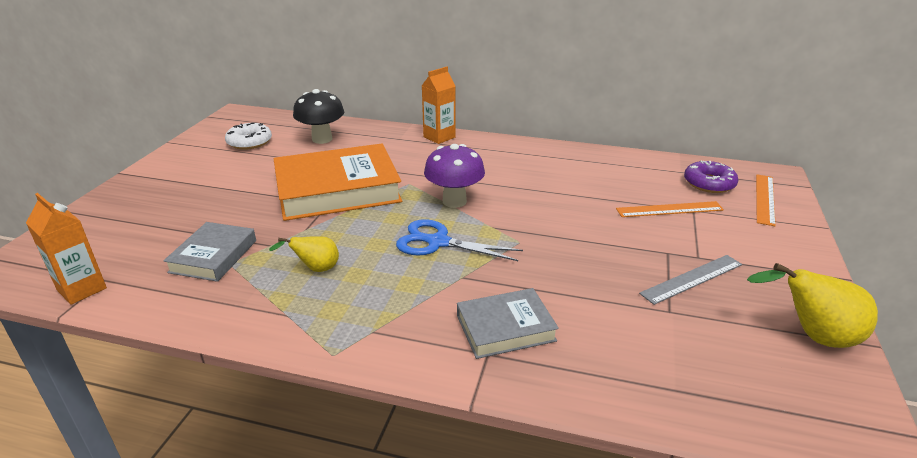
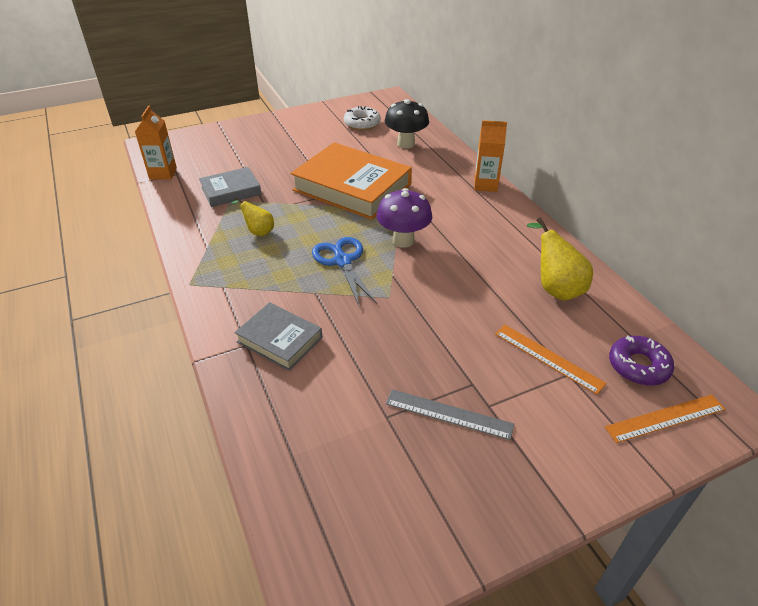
camera: 50 degrees right, 10 degrees up
(813, 336) = (446, 525): yellow pear -> yellow pear (555, 288)

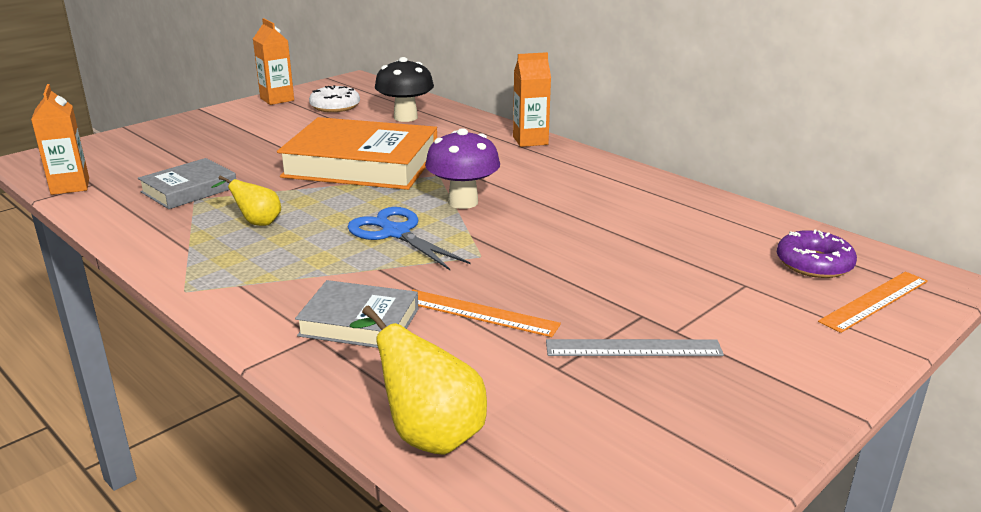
camera: 20 degrees left, 15 degrees down
(326, 109) = (277, 99): none -> orange carton
(548, 358) = (712, 275): orange ruler -> orange ruler (479, 313)
(555, 288) = (675, 215): yellow pear -> yellow pear (427, 433)

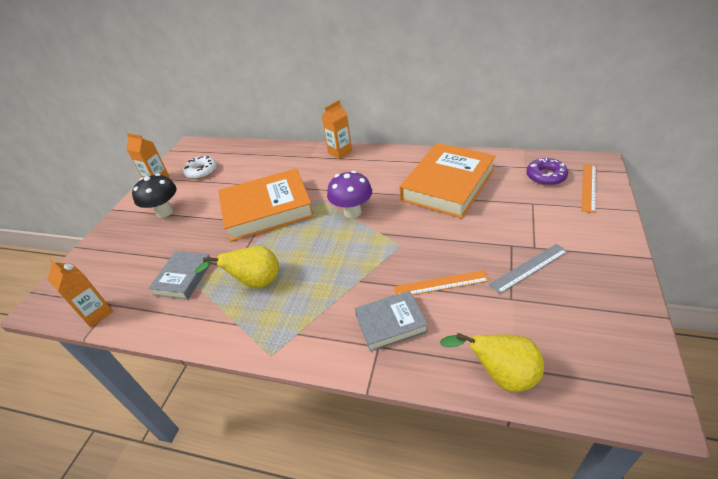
camera: 25 degrees left, 15 degrees up
(256, 223) = (255, 283): yellow pear -> yellow pear, size x1.63
(395, 233) = (341, 251): blue scissors -> none
(405, 117) = (253, 163): black mushroom -> black mushroom (165, 212)
(637, 221) = (448, 185): none -> orange book

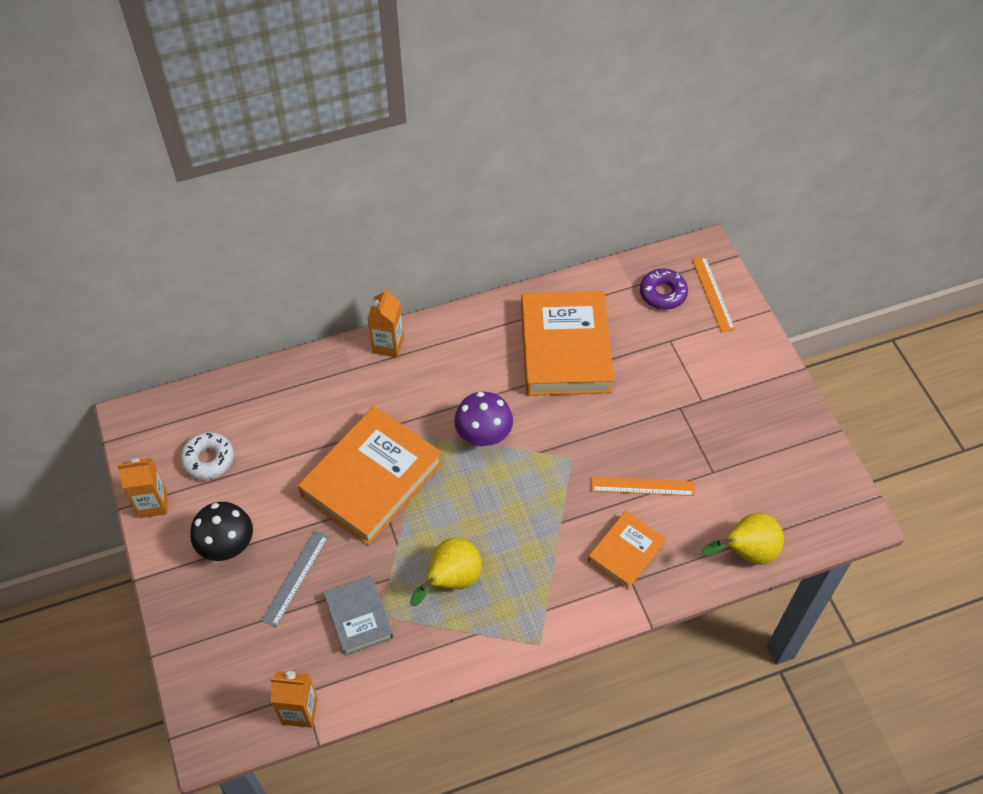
camera: 40 degrees left, 15 degrees up
(391, 323) = (625, 552): grey book -> orange book
(441, 284) = (642, 486): orange ruler -> orange ruler turned 45 degrees clockwise
(529, 268) = (710, 429): grey ruler -> grey ruler (295, 578)

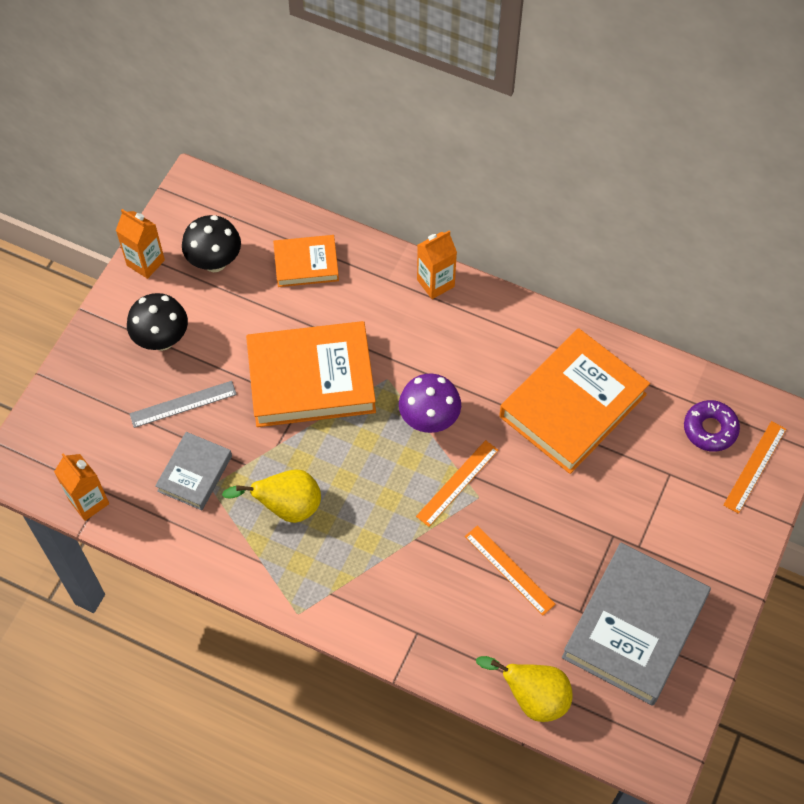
camera: 45 degrees right, 5 degrees up
(208, 459) = (215, 262): white donut -> black mushroom
(548, 461) = (457, 483): none -> orange ruler
(625, 552) = (437, 608): orange book -> orange book (306, 264)
(754, 452) = (634, 627): none -> grey book

